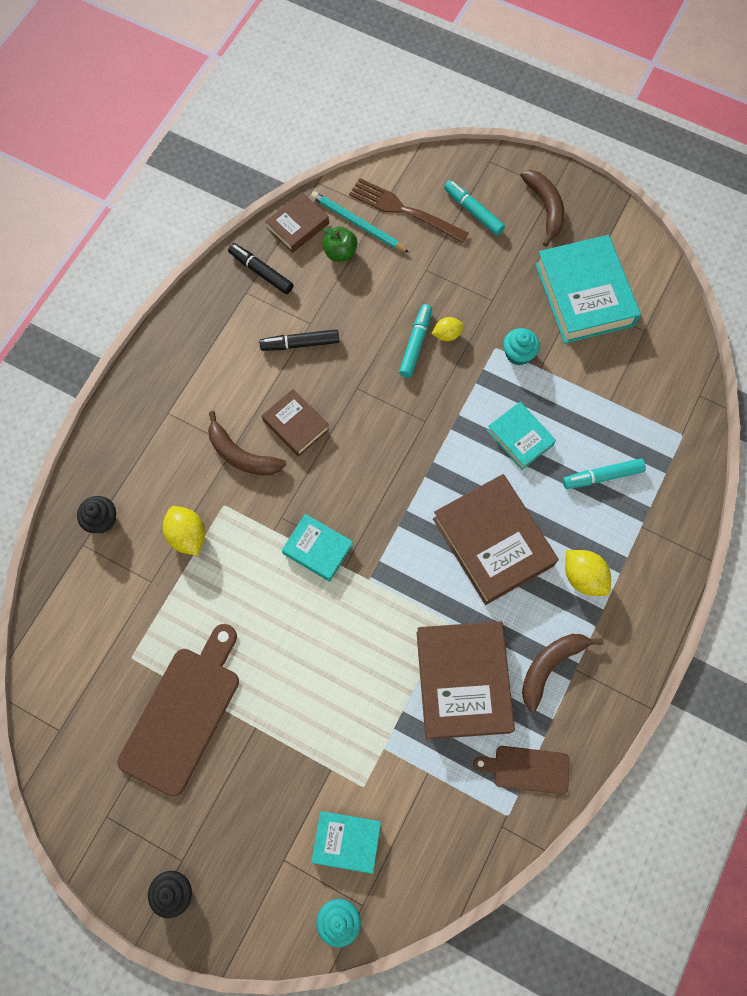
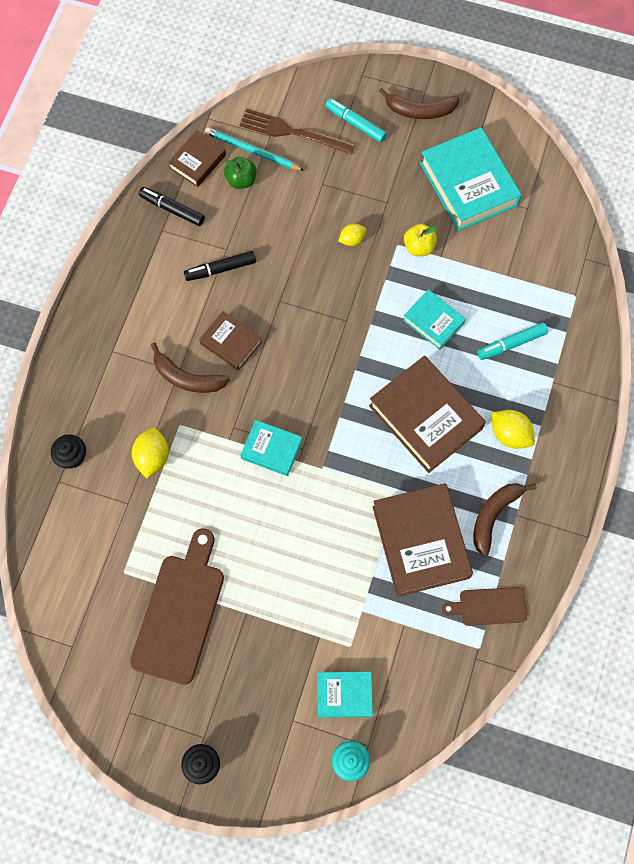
camera: 10 degrees left, 0 degrees up
(187, 536) = (152, 457): yellow lemon -> yellow lemon turned 45 degrees clockwise
(415, 344) = (325, 252): turquoise marker -> none
(518, 354) = (419, 247): turquoise cupcake -> yellow apple
(545, 208) = (420, 110): brown banana -> brown banana turned 120 degrees clockwise

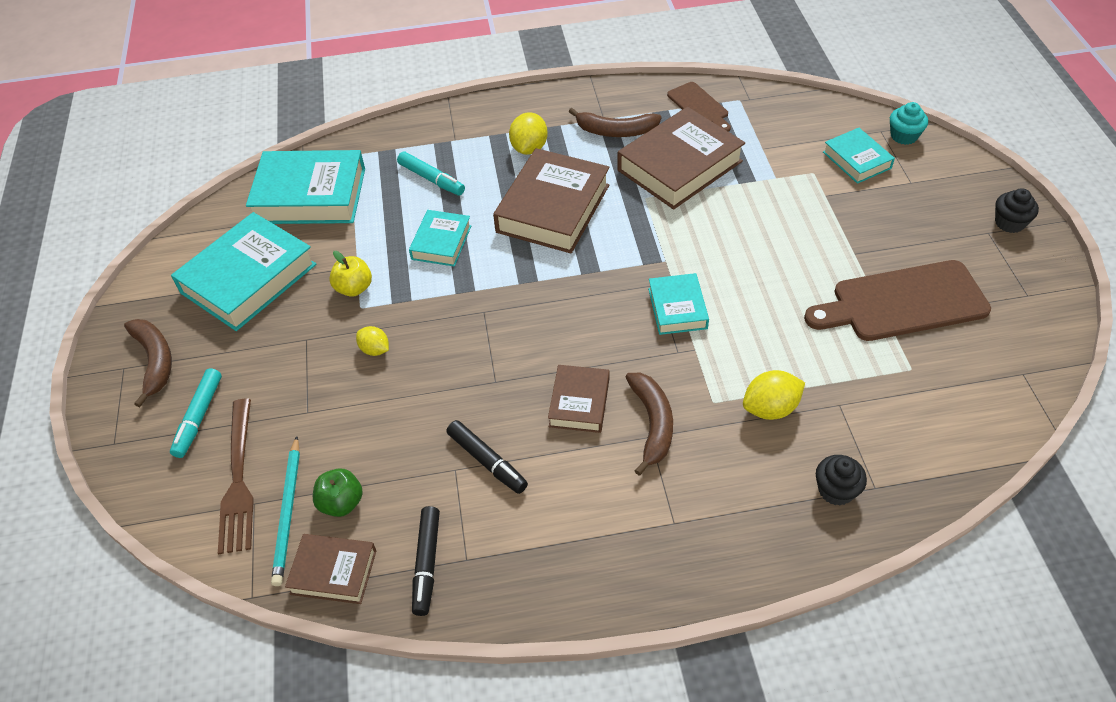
camera: 115 degrees left, 20 degrees down
(540, 251) = (310, 196): none -> turquoise book

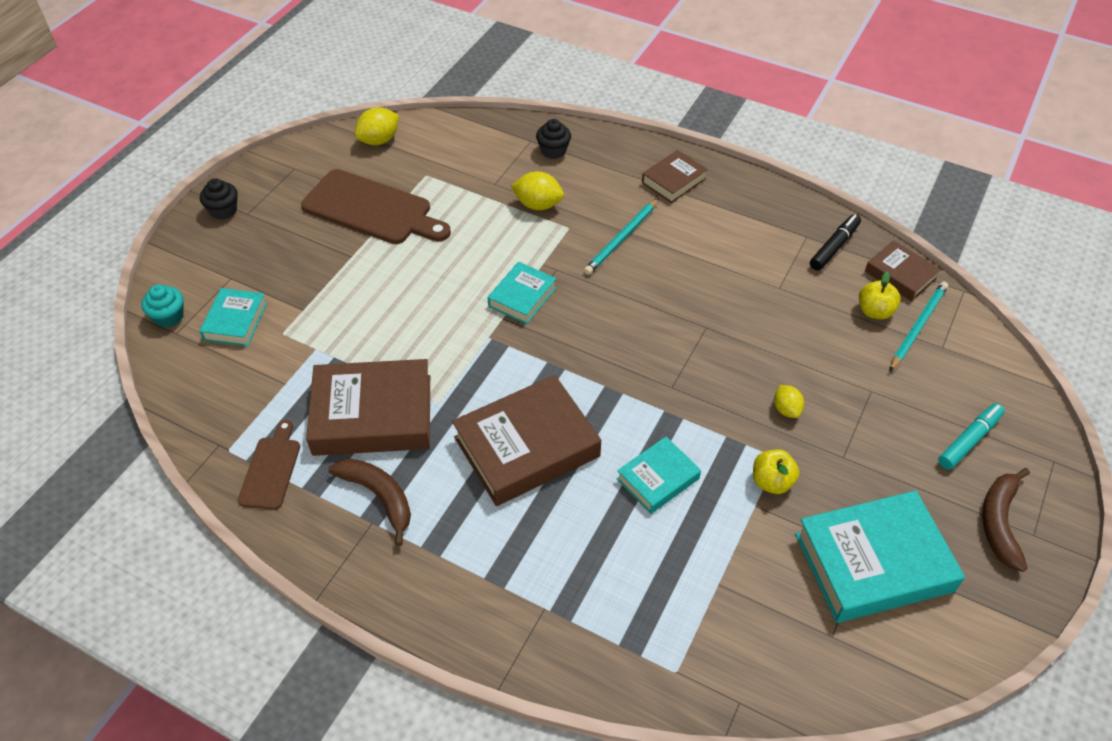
camera: 145 degrees left, 0 degrees up
(238, 480) = (949, 369): brown fork -> none
(310, 196) = (756, 637): turquoise book -> none
(341, 503) = (874, 311): green apple -> yellow apple
(431, 179) = (611, 566): turquoise marker -> none
(487, 461) = (753, 279): black marker -> none
(529, 148) = (481, 537): yellow lemon -> yellow lemon (379, 140)
(579, 403) = (658, 278): brown book -> brown book (674, 181)
(652, 424) = (621, 239): brown banana -> turquoise pencil

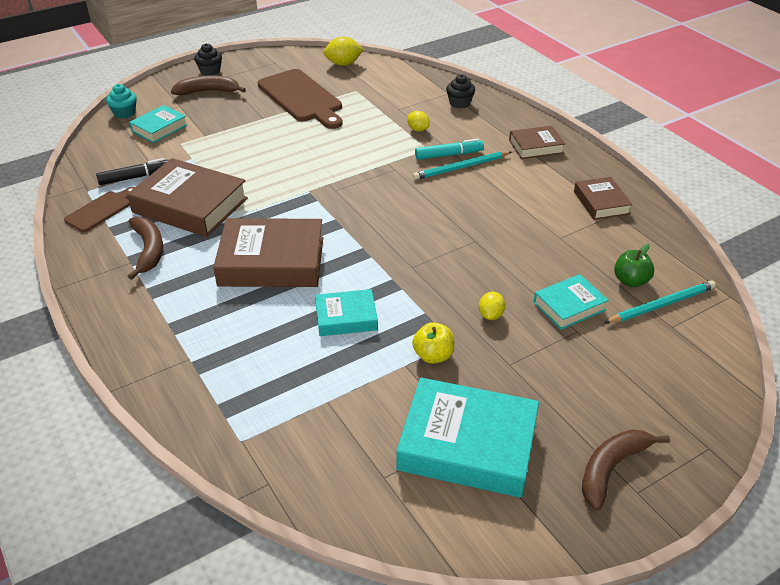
camera: 30 degrees right, 10 degrees down
(248, 243) = (207, 91): none -> brown banana
(522, 297) = (354, 177): turquoise book -> turquoise book (569, 306)
(538, 205) = (418, 129): yellow lemon -> yellow lemon, size x0.64
(834, 247) = (633, 228): black marker -> black marker (135, 177)
(874, 311) = (630, 281): yellow apple -> green apple
(900, 275) = (678, 265): brown book -> brown book (601, 203)
(969, 440) = (637, 399): turquoise marker -> turquoise marker (449, 155)

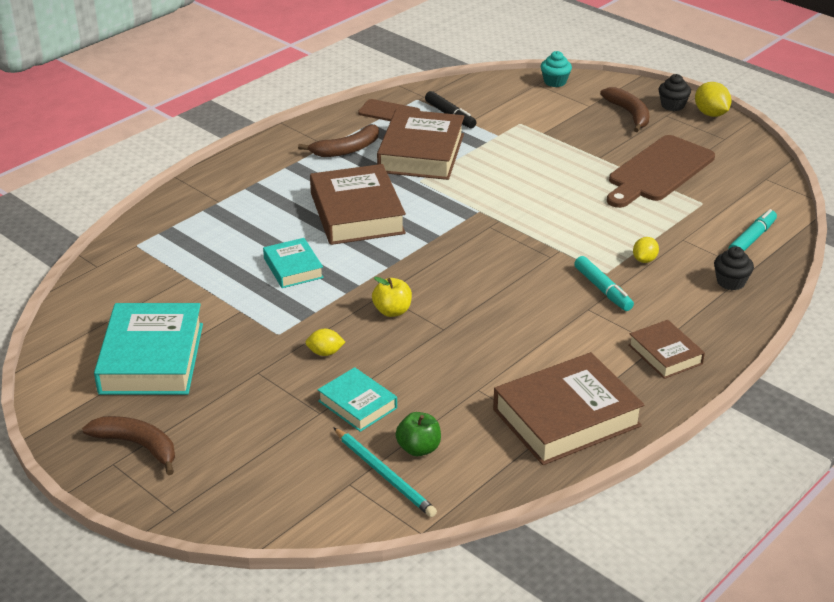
camera: 75 degrees right, 5 degrees down
(159, 128) = (540, 106): turquoise book -> none
(343, 64) = (761, 183): yellow lemon -> yellow lemon (710, 114)
(411, 83) = (752, 239): none -> turquoise marker
(433, 356) = (256, 325): yellow apple -> yellow apple (392, 311)
(461, 167) = (581, 301): turquoise pencil -> none
(601, 203) = (566, 418): brown book -> brown book, size x1.83

